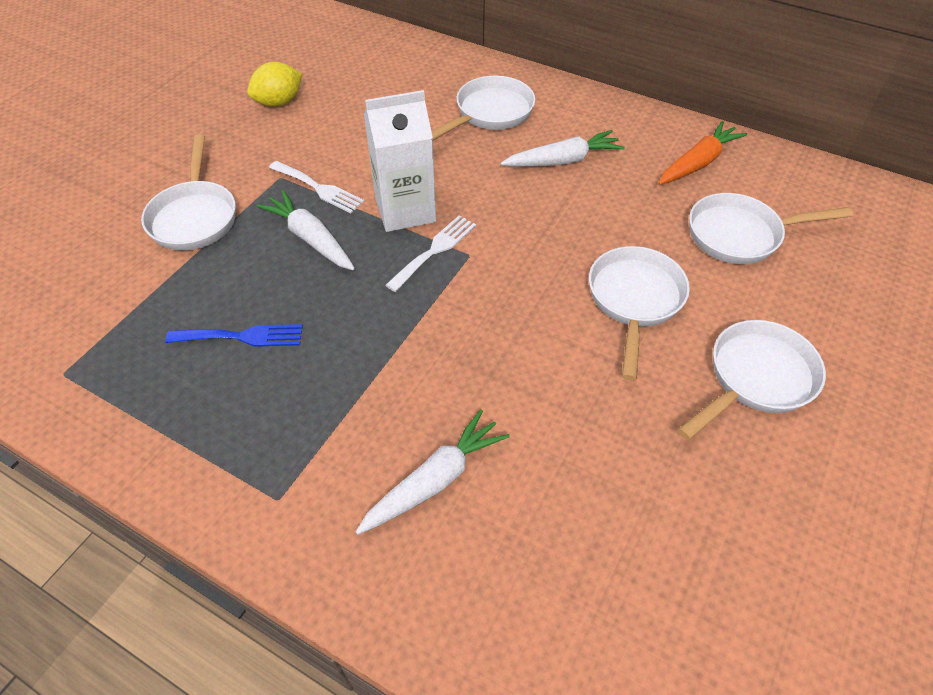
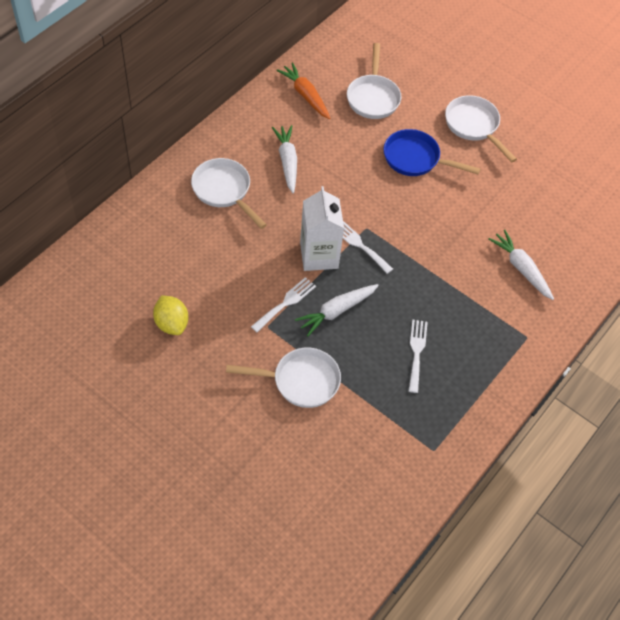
camera: 85 degrees left, 5 degrees up
(242, 336) = (416, 352): blue fork -> white fork
(634, 300) = (415, 159): white pan -> blue pan

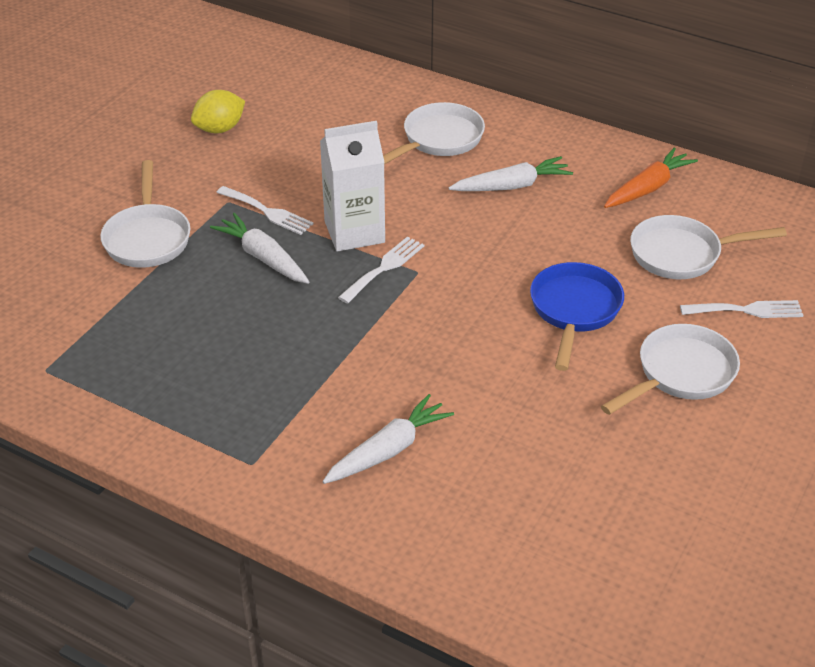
camera: 85 degrees right, 15 degrees down
(416, 352) = (206, 340): white fork -> white fork (747, 310)

